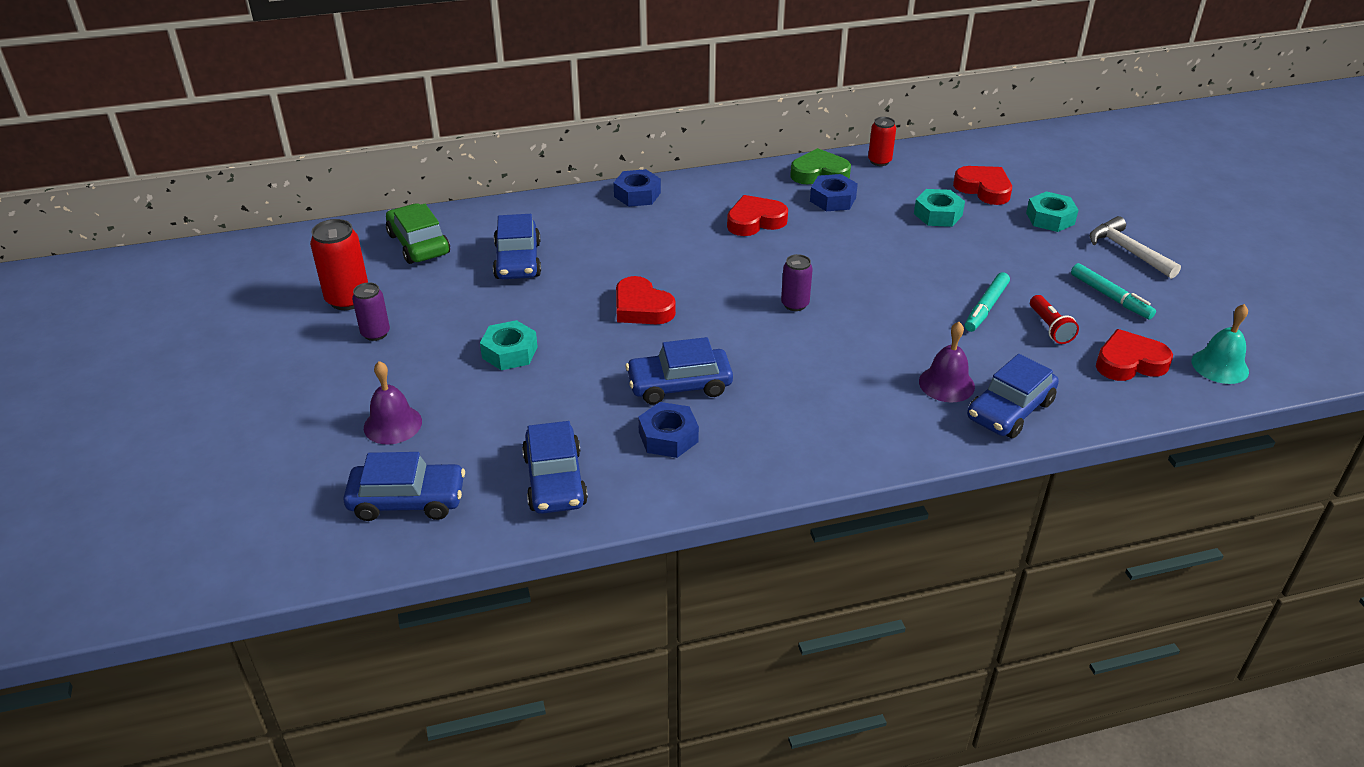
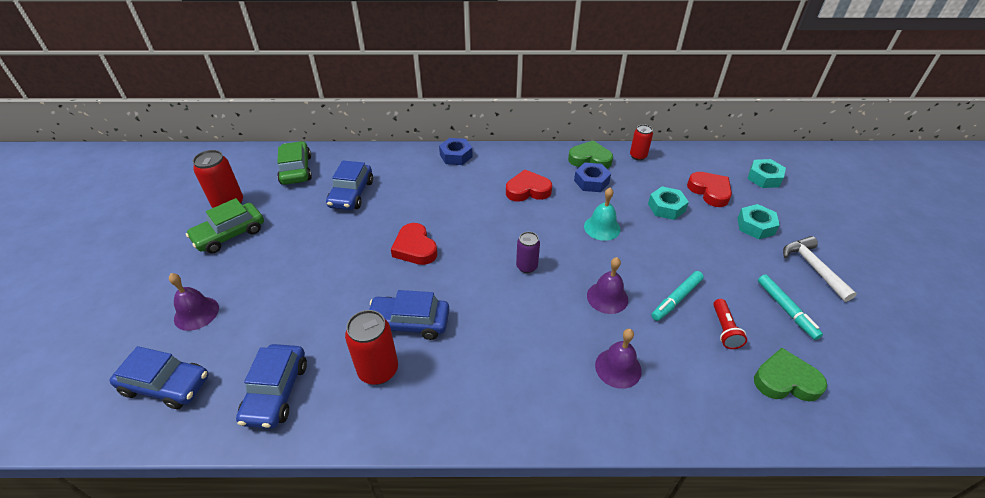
camera: 15 degrees right, 5 degrees up
(375, 333) = (230, 234): purple can -> green car
(510, 352) = (306, 268): turquoise nut -> turquoise nut (764, 178)
(668, 437) = (378, 370): blue nut -> red can
(906, 319) = (607, 297): none -> purple bell
(1010, 410) = (663, 408): blue car -> none
(1129, 362) = (785, 380): red heart -> green heart
(1220, 366) = (870, 403): turquoise bell -> turquoise bell (602, 227)

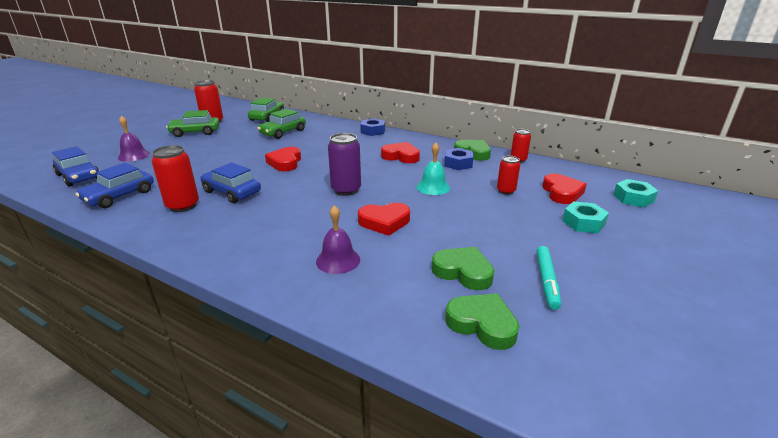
camera: 30 degrees right, 15 degrees down
(351, 194) = (283, 132): blue car -> green car
(527, 266) = (346, 190): purple can -> purple can, size x1.59
(607, 297) = (384, 222): purple bell -> red heart
(666, 207) = (506, 191): turquoise nut -> red can
(676, 299) = (442, 241): turquoise marker -> none
(724, 330) = (463, 272): red flashlight -> green heart
(813, 268) = (616, 265): white hammer -> none

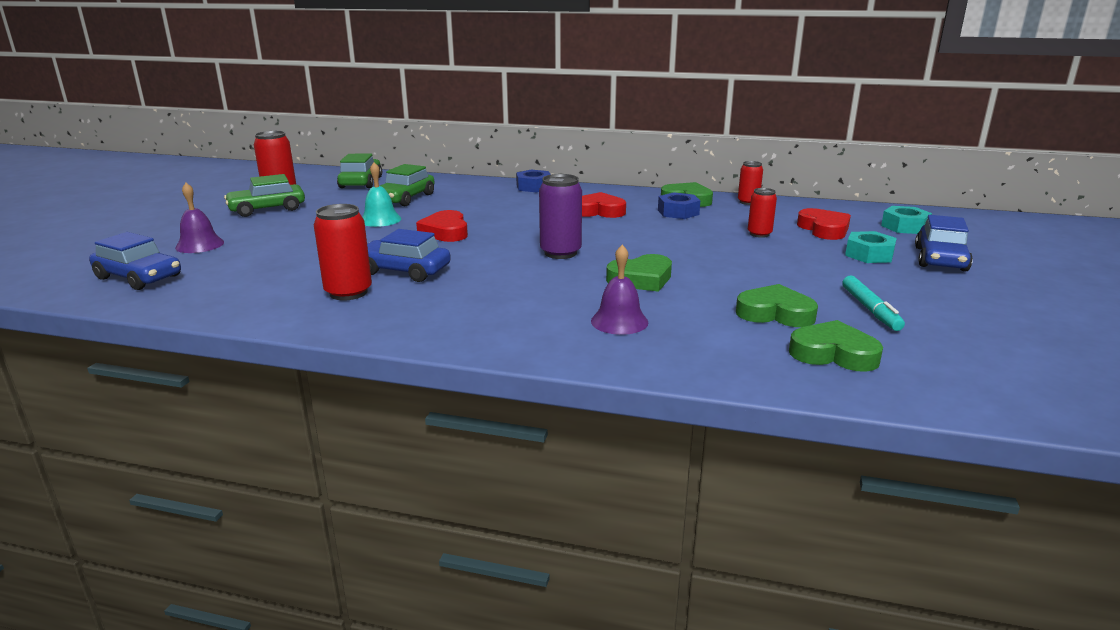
camera: 15 degrees left, 5 degrees down
(119, 196) = (237, 292): blue car -> blue car (940, 259)
(384, 222) = (641, 279): red heart -> green heart
(433, 187) = (669, 239): turquoise bell -> turquoise bell (380, 220)

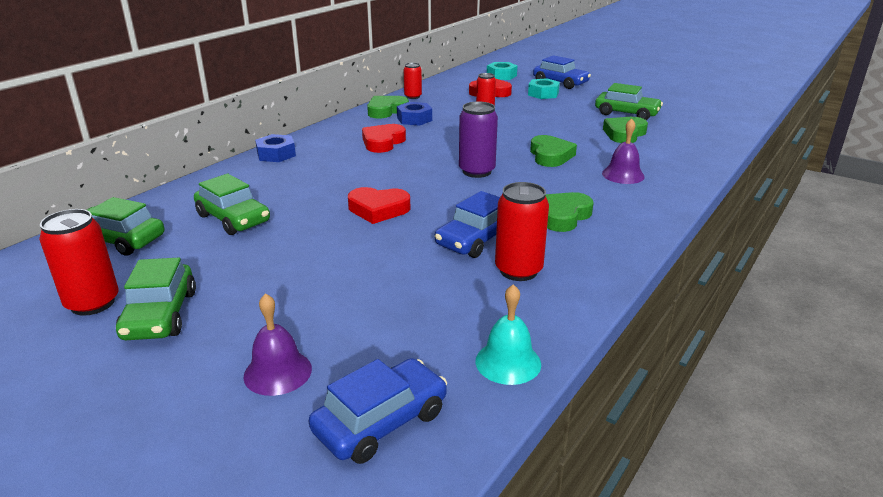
camera: 70 degrees left, 5 degrees up
(380, 220) = (300, 239): turquoise bell -> turquoise bell (508, 362)
(833, 354) = (682, 134): green heart -> green heart (563, 216)
(870, 309) = (626, 113): turquoise marker -> green car

